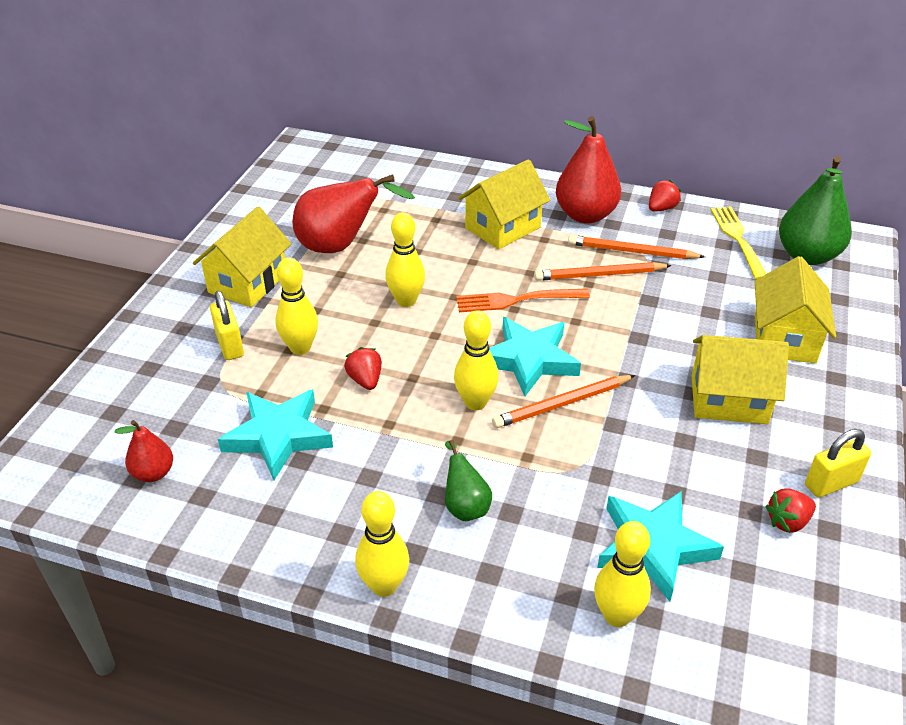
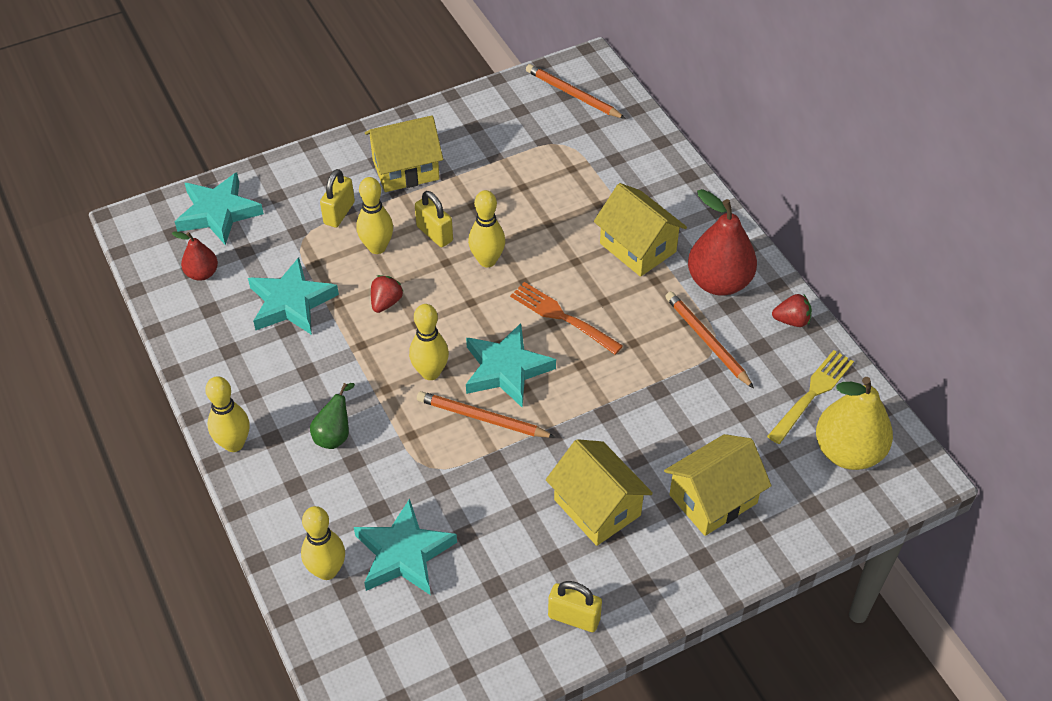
camera: 45 degrees right, 10 degrees up
(104, 416) = (218, 213): none -> turquoise star
(336, 309) = (434, 234): none -> yellow padlock
(340, 246) = (501, 181): red pear -> none
(502, 228) = (638, 247): yellow house -> yellow house turned 45 degrees clockwise
(600, 275) = (652, 342): orange pencil -> orange pencil (573, 94)
(787, 521) = (506, 613): red strawberry -> none
(807, 256) = (848, 452): green pear -> yellow pear

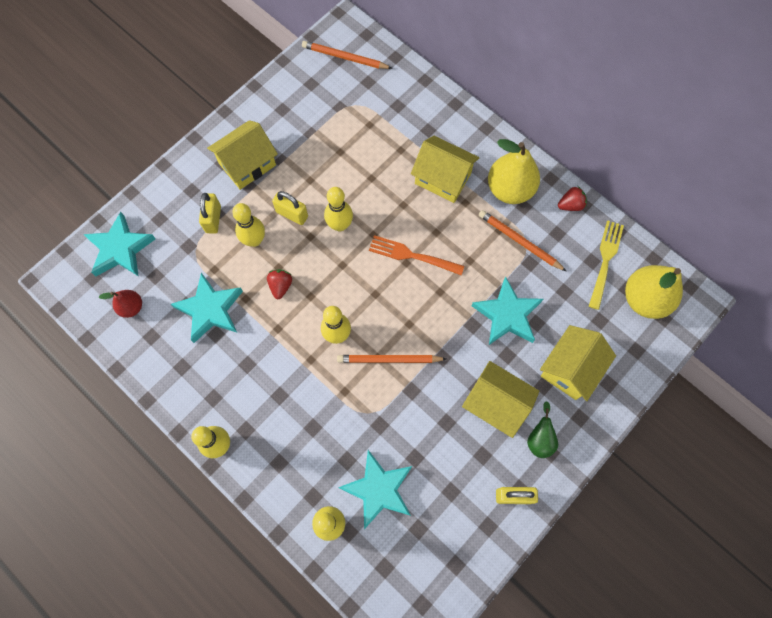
camera: 20 degrees left, 20 degrees up
(334, 435) = (290, 411): green pear -> green pear (539, 439)
(506, 369) = (390, 313): turquoise star -> turquoise star (507, 315)
(719, 282) = (509, 189): red pear -> yellow pear

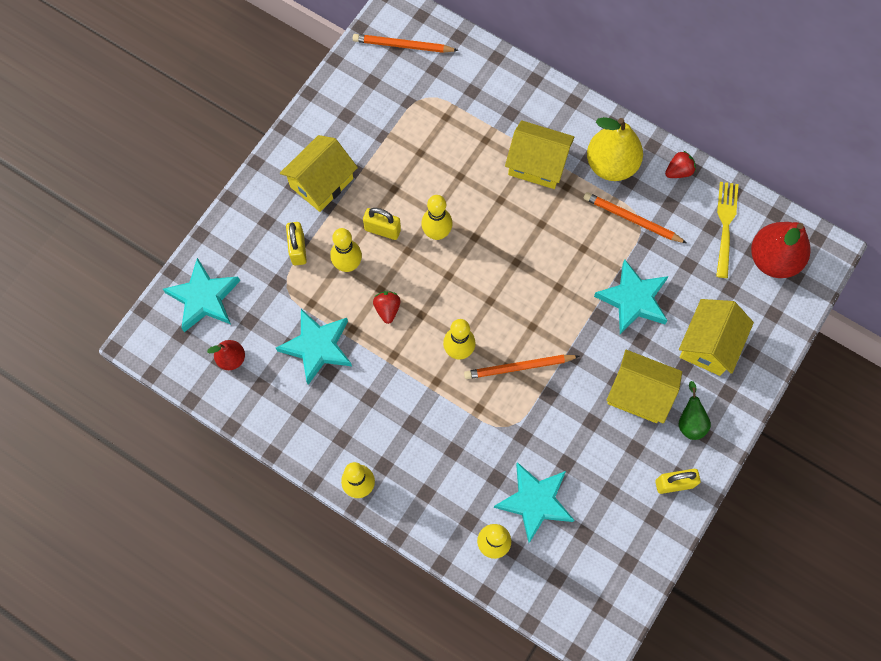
camera: 10 degrees left, 0 degrees up
(412, 255) = (521, 253): orange fork -> none
(644, 299) = (773, 259): yellow pear -> red pear

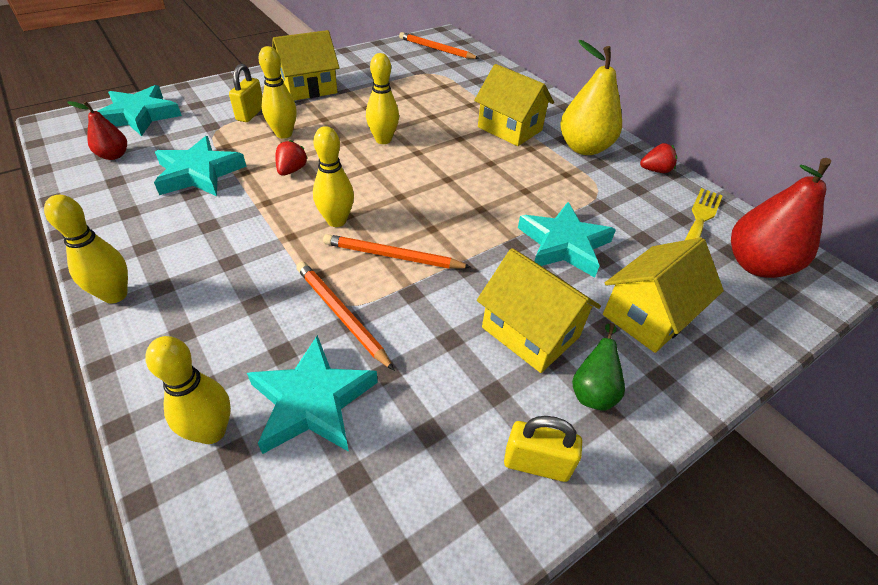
camera: 20 degrees right, 25 degrees down
(382, 230) = (335, 124): yellow padlock -> none
(632, 219) = (590, 187): orange pencil -> orange pencil (341, 315)

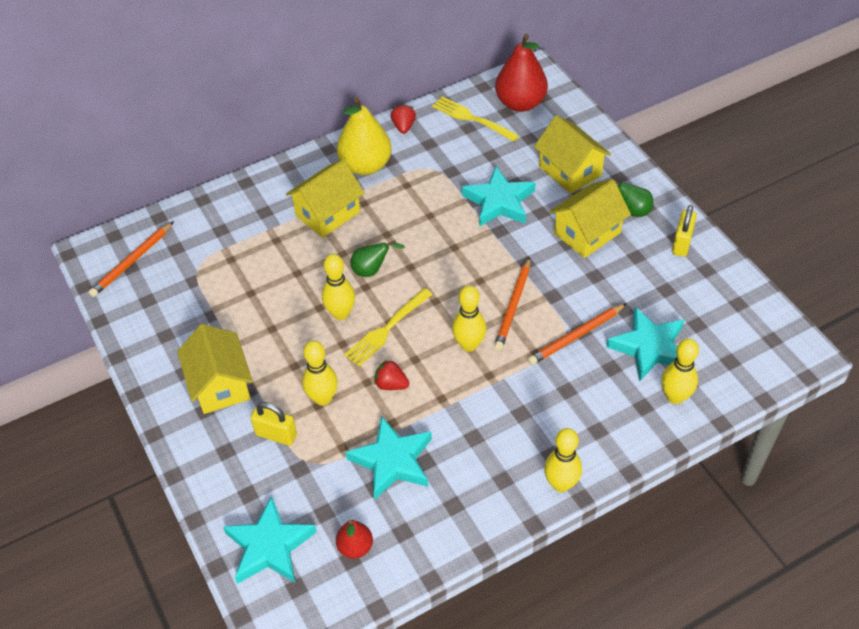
camera: 80 degrees left, 5 degrees up
(362, 166) = (387, 329): none -> yellow fork
(439, 155) = (372, 270): none -> green pear

